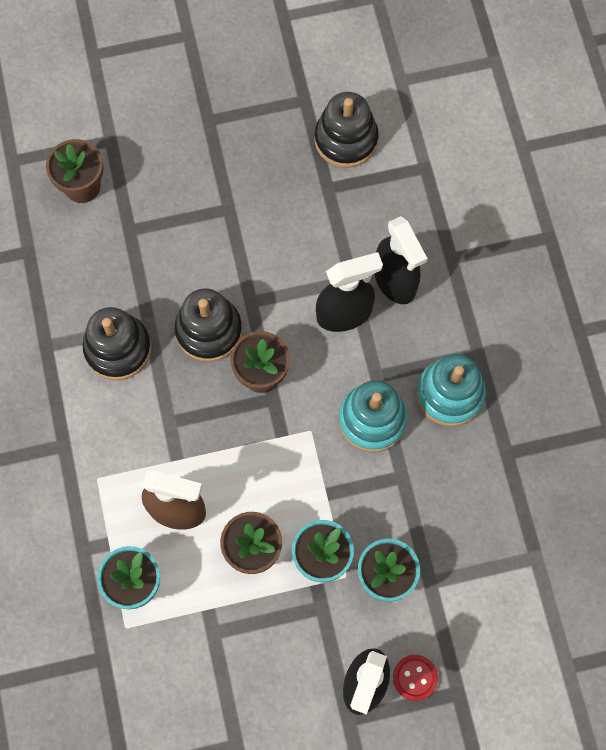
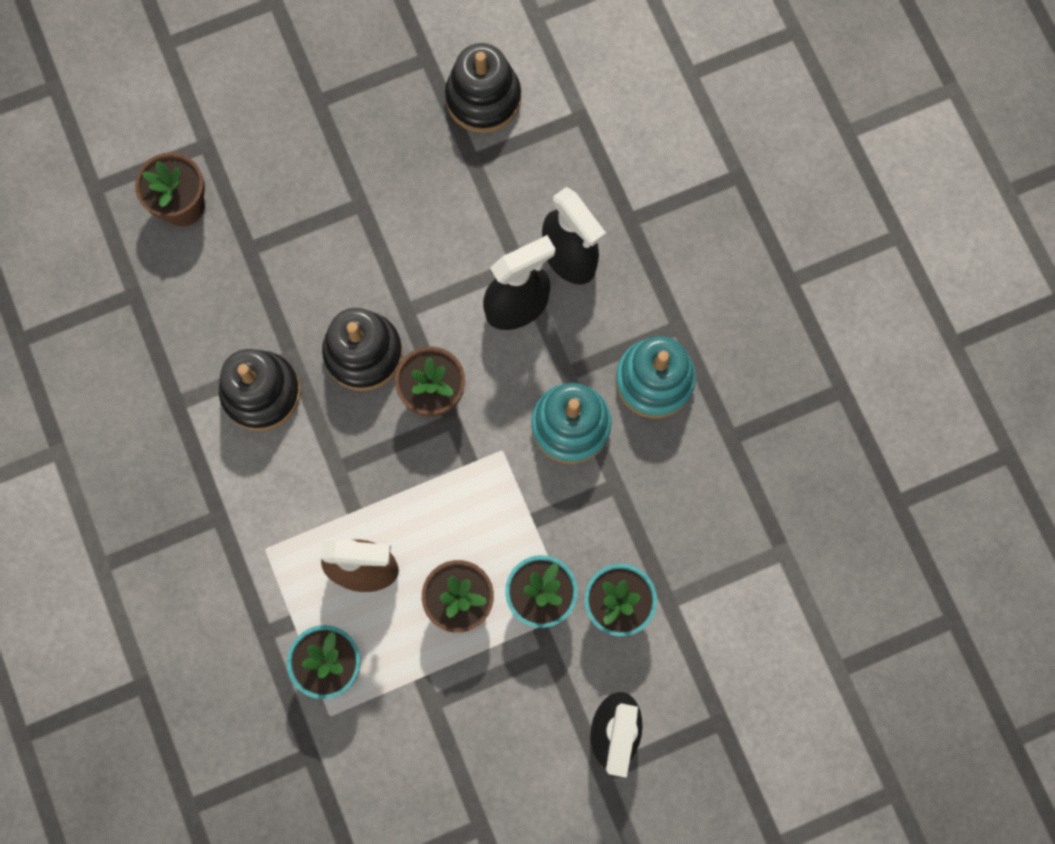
camera: 10 degrees left, 5 degrees up
(415, 678) = (669, 713): red button -> none

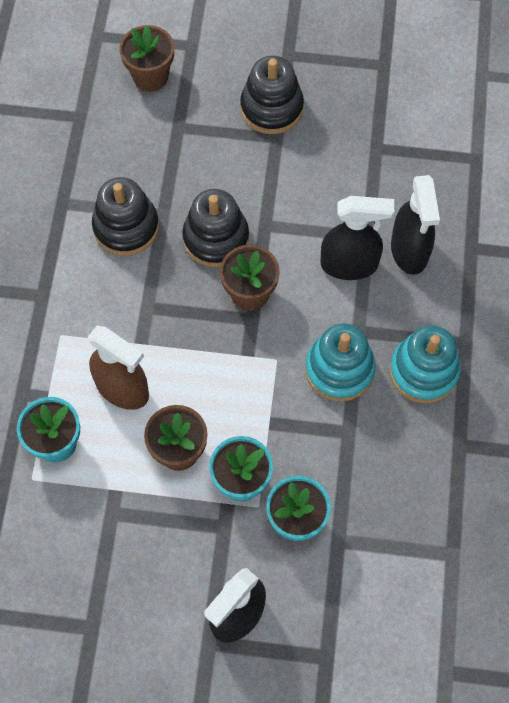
camera: 30 degrees right, 10 degrees down
(483, 98) = (410, 111): black stacking toy -> black stacking toy (271, 108)

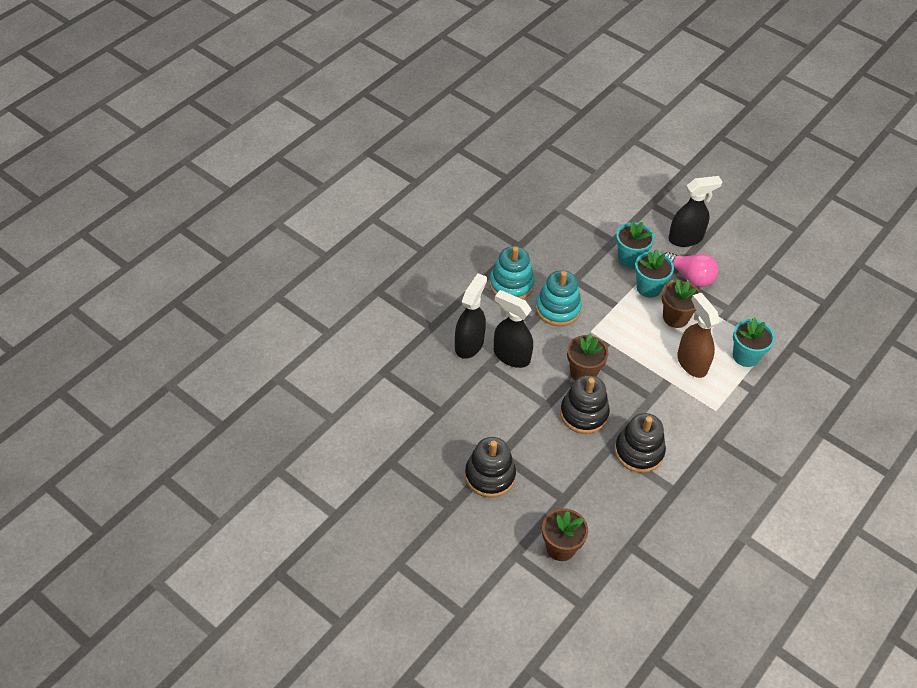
camera: 150 degrees left, 15 degrees down
(194, 540) = (690, 276): none -> pink light bulb

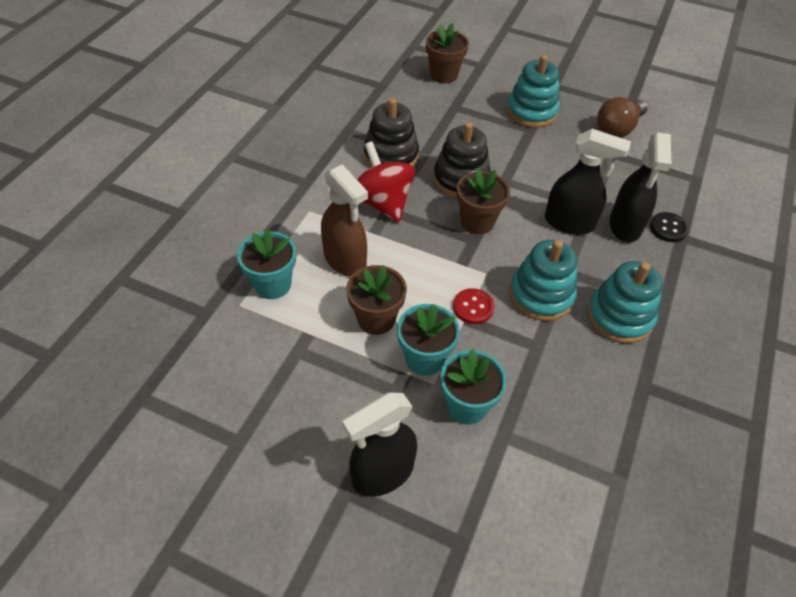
camera: 165 degrees right, 0 degrees up
(418, 437) = (618, 128): none -> brown light bulb
(437, 335) = (668, 228): none -> black button
(490, 476) = (531, 111): black stacking toy -> turquoise stacking toy
(608, 311) = (473, 307): none -> red button
(654, 405) = (383, 202): none -> red spinning top
(690, 276) = (363, 394): pink light bulb -> none

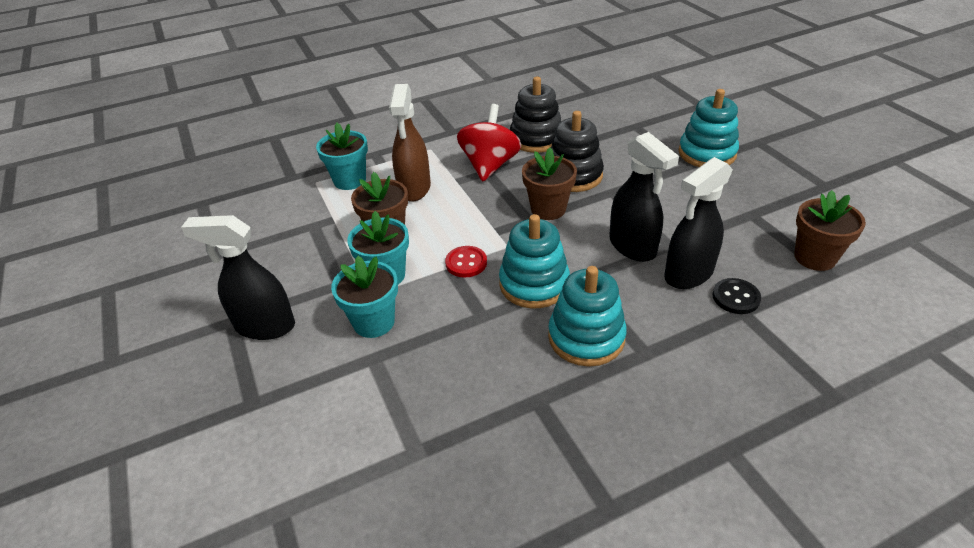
camera: 45 degrees right, 10 degrees down
(444, 75) = (655, 101): brown flower pot -> brown flower pot (815, 257)
(618, 128) = (786, 198): brown light bulb -> none

